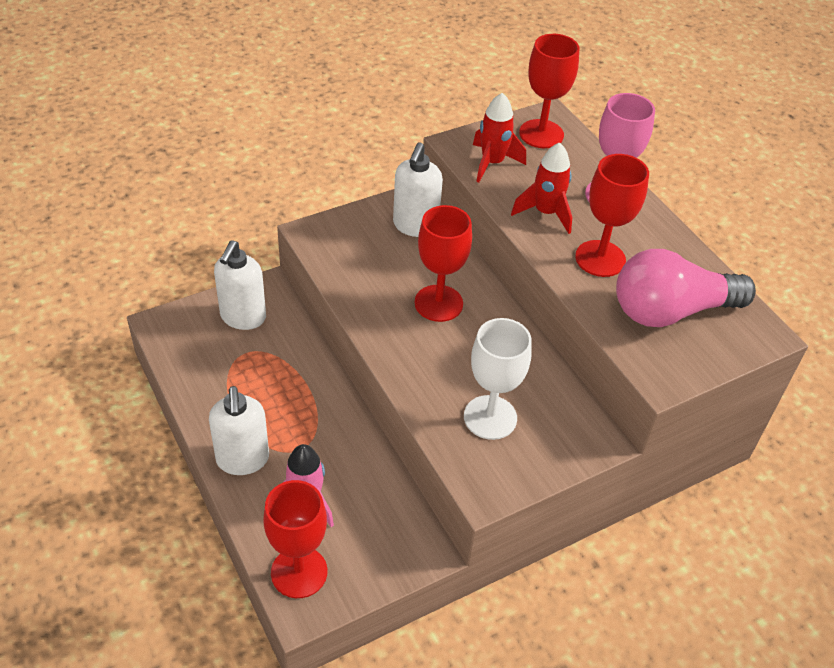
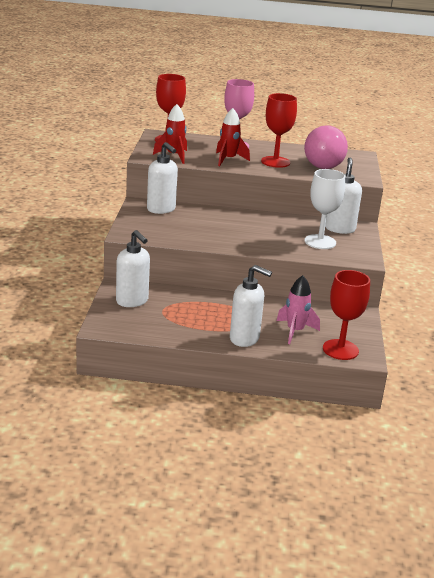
camera: 55 degrees left, 20 degrees down
(438, 303) = (227, 225): red goblet -> none
(561, 420) = (340, 229): none -> white soap dispenser

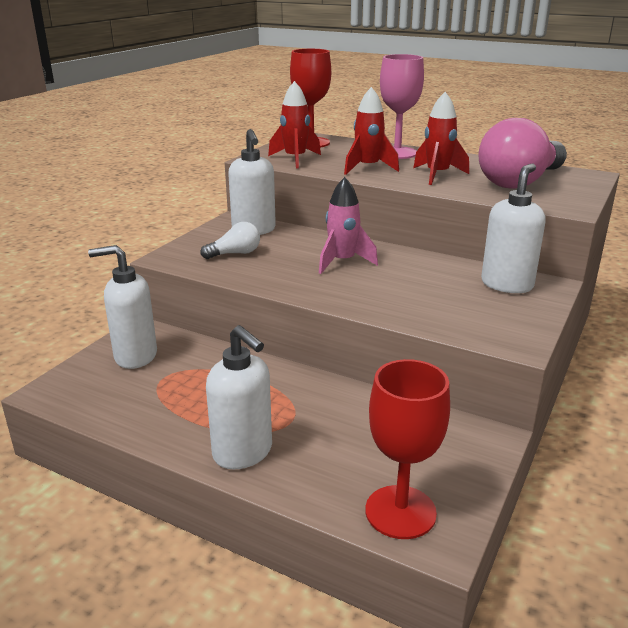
camera: 25 degrees right, 0 degrees up
(132, 301) = (135, 356): white soap dispenser -> white soap dispenser turned 105 degrees clockwise
(166, 227) = (235, 254): none -> white light bulb
(275, 162) = (437, 175): red goblet -> red rocket
(295, 331) = (342, 454): pink rocket -> pink rocket (342, 262)
(320, 242) = (456, 301): white goblet -> none

